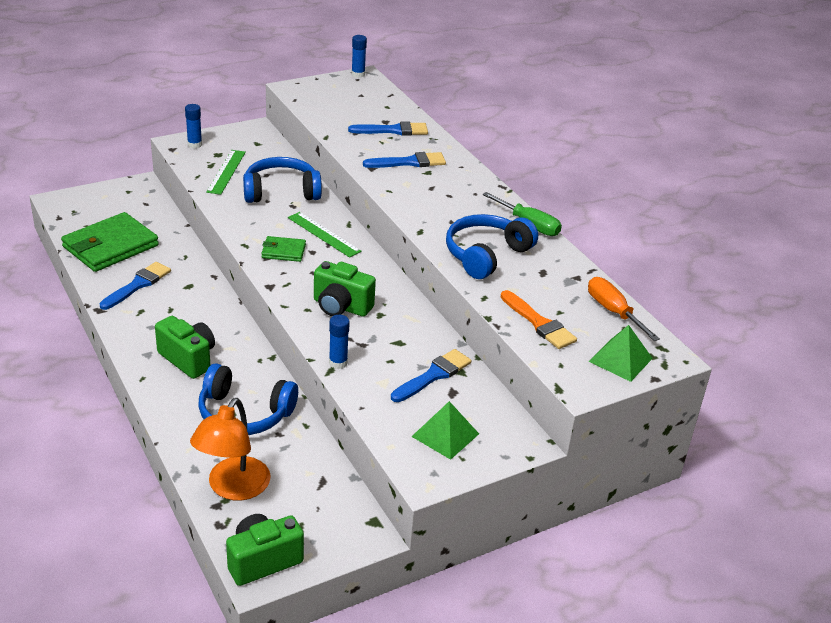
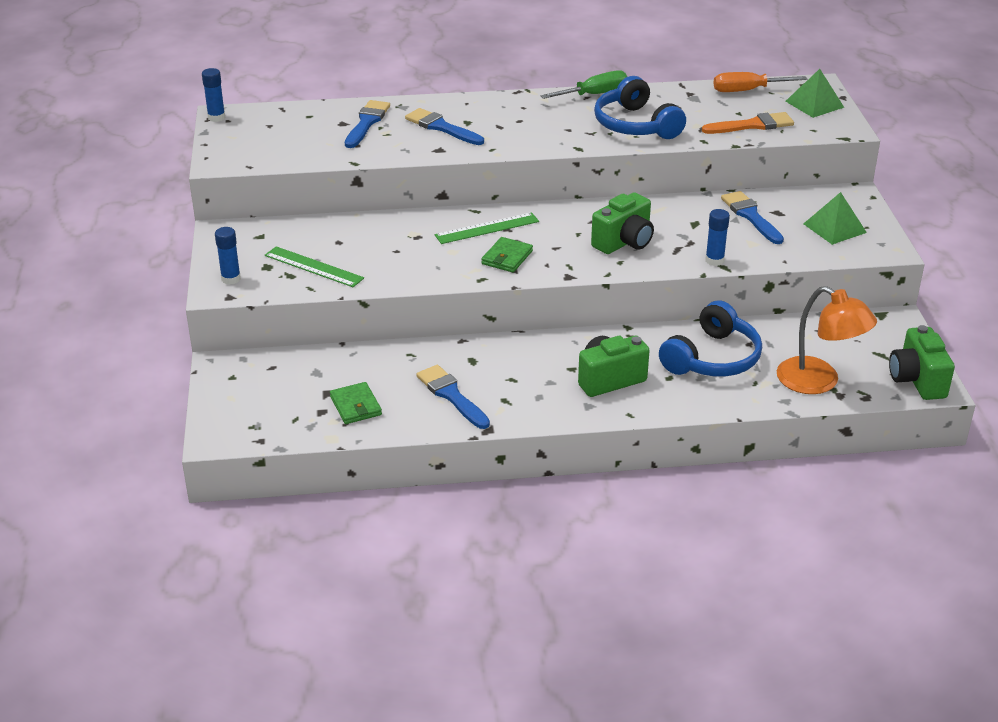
camera: 65 degrees left, 0 degrees up
(110, 246) = (356, 406): green wallet -> green wallet, size x0.50
(281, 191) = (382, 238): blue headphones -> none
(409, 162) = (441, 127): blue brush -> blue brush turned 60 degrees counterclockwise

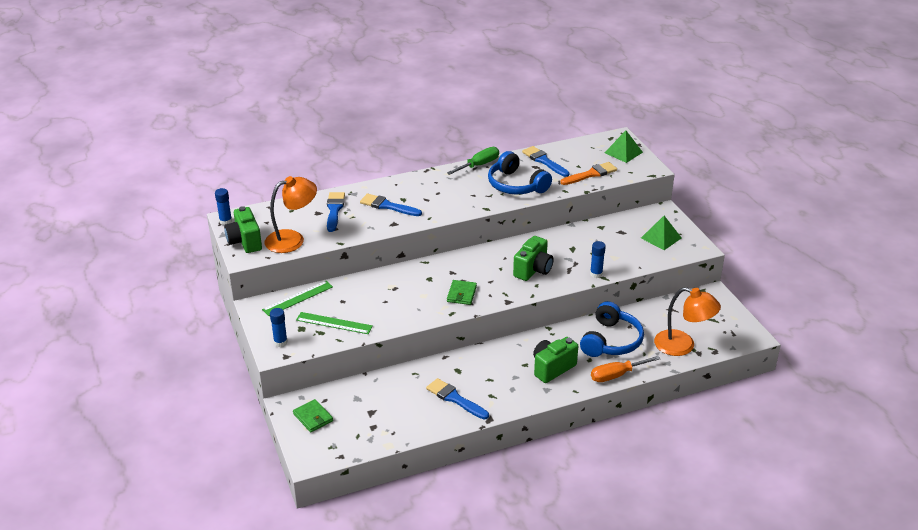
camera: 15 degrees left, 0 degrees up
(292, 150) = (292, 239): none -> orange lamp
(356, 406) = (394, 418): green wallet -> green wallet (313, 417)
(487, 228) = (439, 274): green ruler -> green ruler (298, 298)
(747, 90) = (577, 148): orange screwdriver -> orange screwdriver (616, 375)
(750, 216) = (605, 237): blue brush -> blue brush (544, 161)
(917, 380) = (740, 334): green camera -> green camera (245, 242)

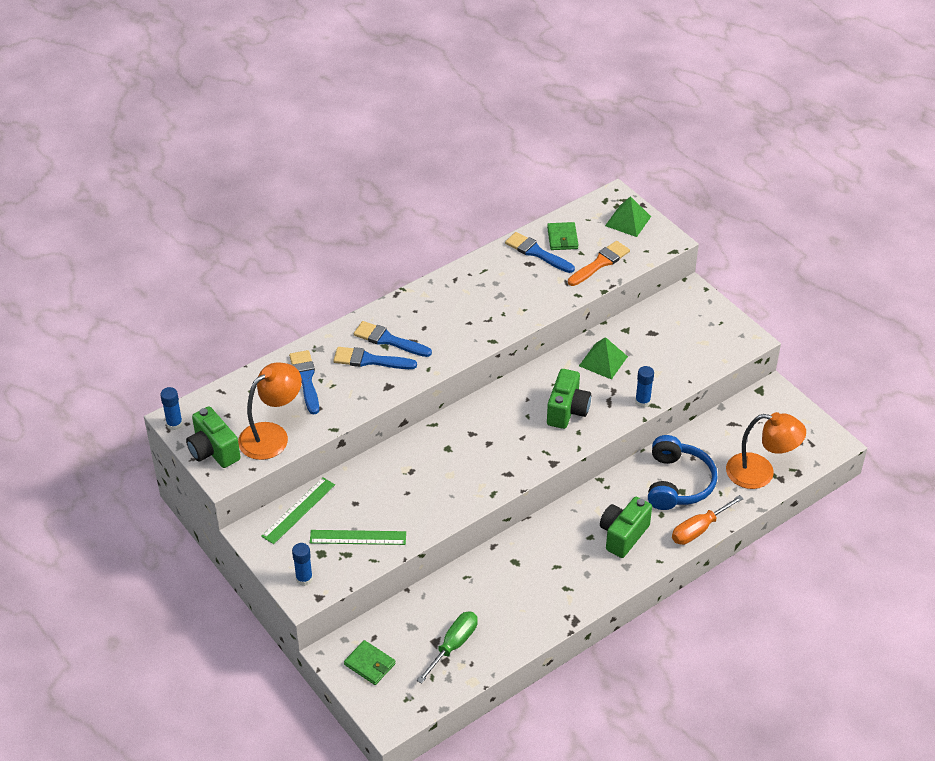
camera: 15 degrees left, 10 degrees up
(455, 399) = (526, 602): blue brush -> blue brush (388, 340)
(461, 294) = (495, 463): green wallet -> green wallet (562, 238)
(479, 165) = (459, 274): green screwdriver -> green screwdriver (453, 645)
(516, 185) = (515, 297): blue headphones -> none
(661, 238) = (701, 333): green pyramid -> green pyramid (603, 361)

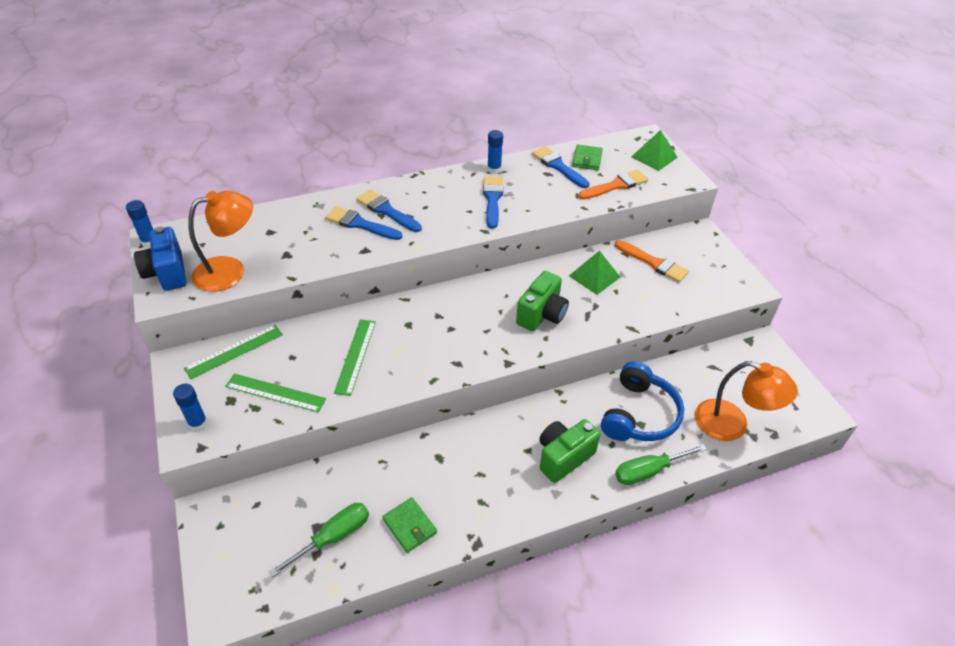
camera: 15 degrees right, 0 degrees up
(213, 451) = (167, 273): green camera -> blue camera
(305, 379) = (292, 228): blue brush -> blue brush (492, 199)
(370, 664) = (236, 535): green wallet -> green wallet (409, 526)
(413, 489) = (355, 356): none -> green ruler
(642, 402) = (622, 323): blue glue stick -> blue glue stick (494, 169)
(655, 334) = (654, 263): none -> orange brush
(699, 529) = (648, 471): orange screwdriver -> green screwdriver

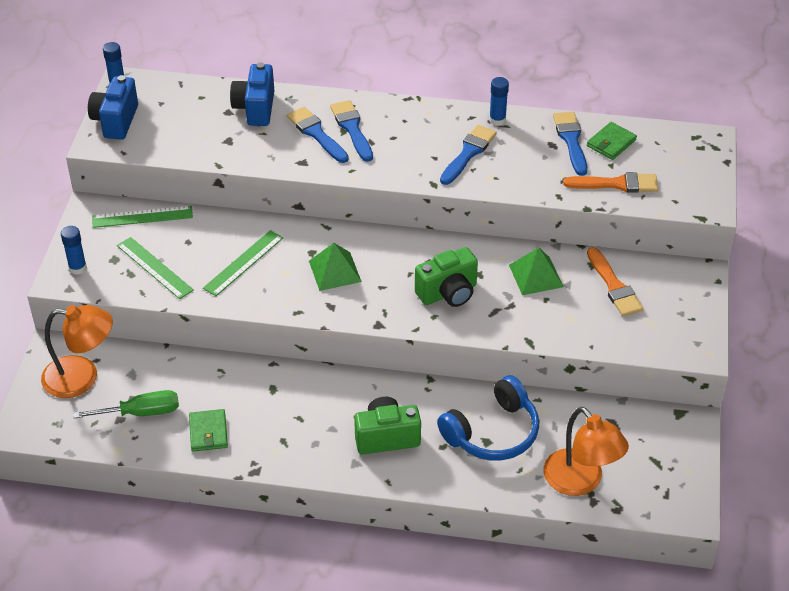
camera: 30 degrees right, 0 degrees up
(230, 271) = (169, 138): orange lamp -> orange lamp (82, 377)
(293, 221) = (255, 108): none -> blue camera
(648, 471) = (458, 484): green screwdriver -> none
(654, 157) = (693, 166): green pyramid -> green pyramid (334, 271)

